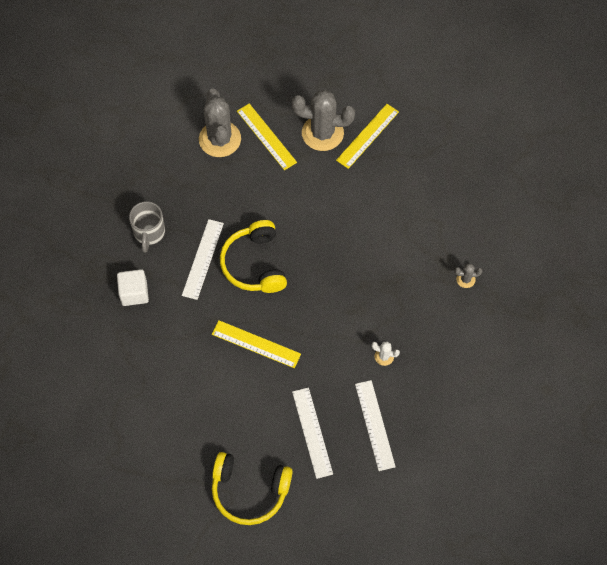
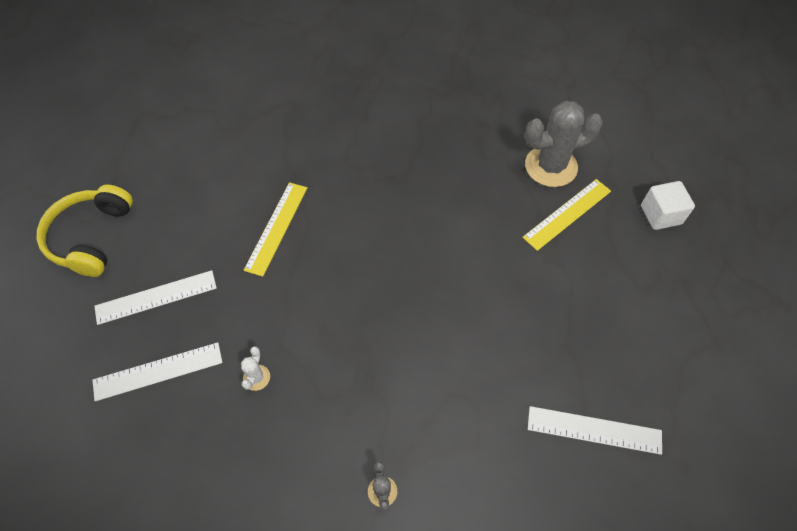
camera: 85 degrees right, 5 degrees down
(134, 293) = (338, 110): white cube -> white cube (660, 215)
(149, 233) = (413, 114): grey mug -> none
(203, 259) = (385, 166): white ruler -> white ruler (594, 430)
(255, 264) = (383, 217): yellow headphones -> none
(322, 133) = (589, 277): grey cactus -> none
(367, 136) = (600, 335): yellow ruler -> none

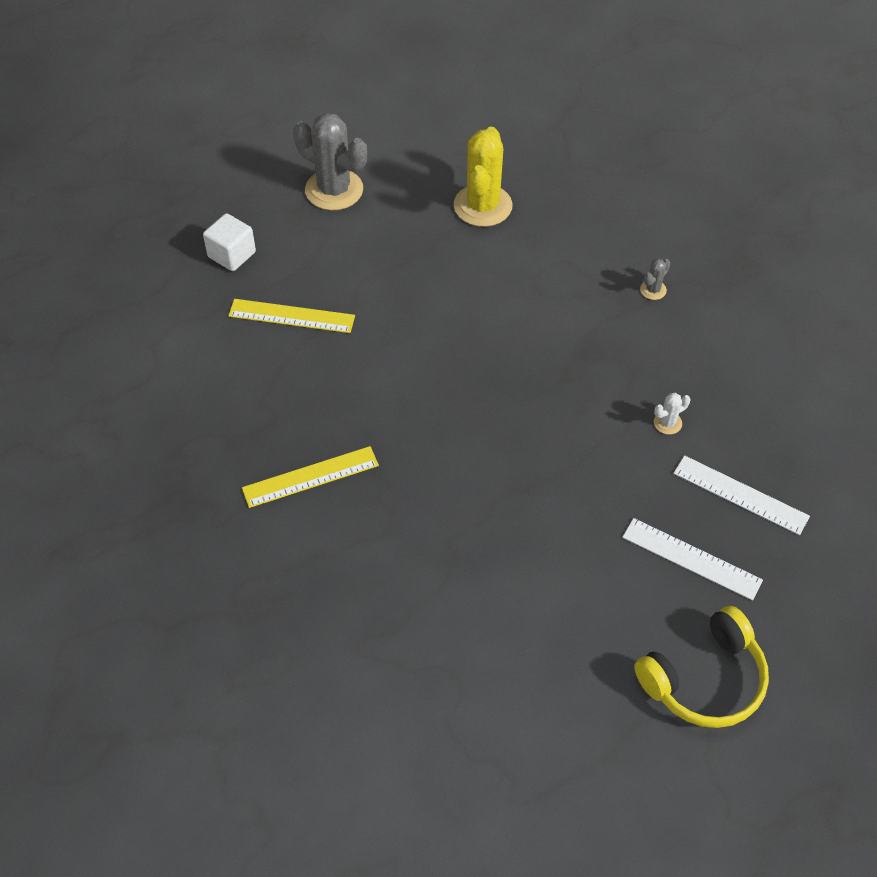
camera: 130 degrees left, 5 degrees down
(276, 227) = (527, 524): yellow ruler -> yellow ruler (310, 477)
(551, 166) = (241, 357): grey cactus -> grey cactus (334, 190)
(594, 430) = (483, 206): white ruler -> yellow cactus

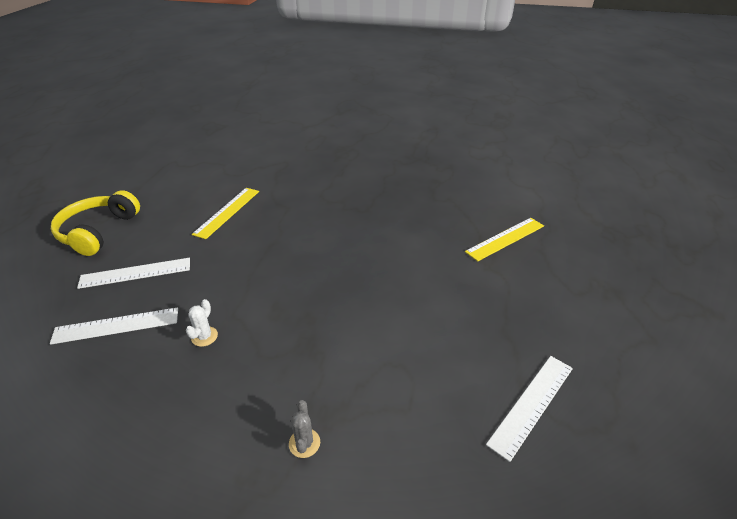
camera: 135 degrees right, 15 degrees down
(232, 254) = (589, 244): white cube -> none
(310, 477) = (383, 191): yellow ruler -> yellow ruler (227, 212)
(334, 190) = (630, 325): grey cactus -> none
(483, 206) = (532, 404): yellow cactus -> white ruler

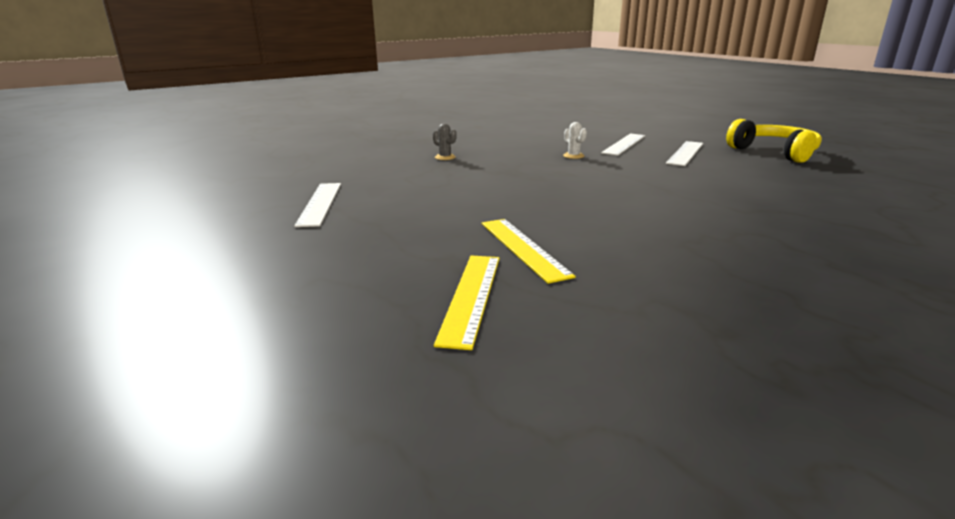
camera: 135 degrees right, 15 degrees down
(227, 212) = (765, 188): yellow ruler -> yellow ruler (523, 248)

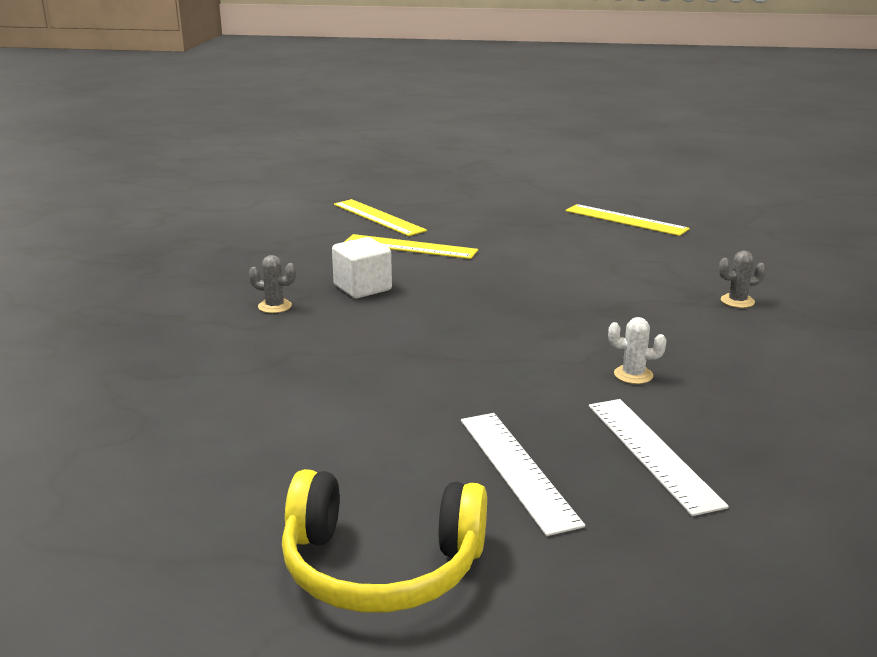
camera: 130 degrees right, 0 degrees up
(320, 203) = (626, 220): white ruler -> yellow ruler
(632, 230) = (362, 288): none -> white cube
(728, 242) = (275, 306): none -> grey cactus

